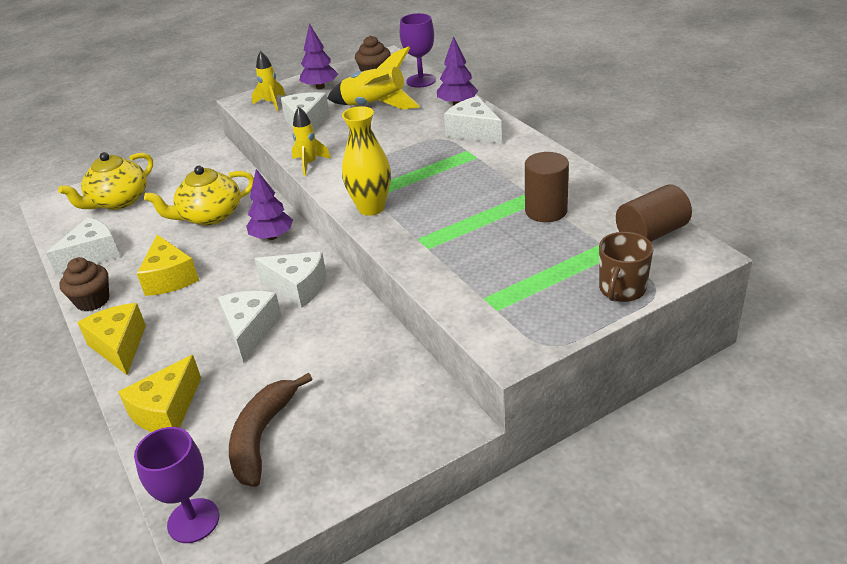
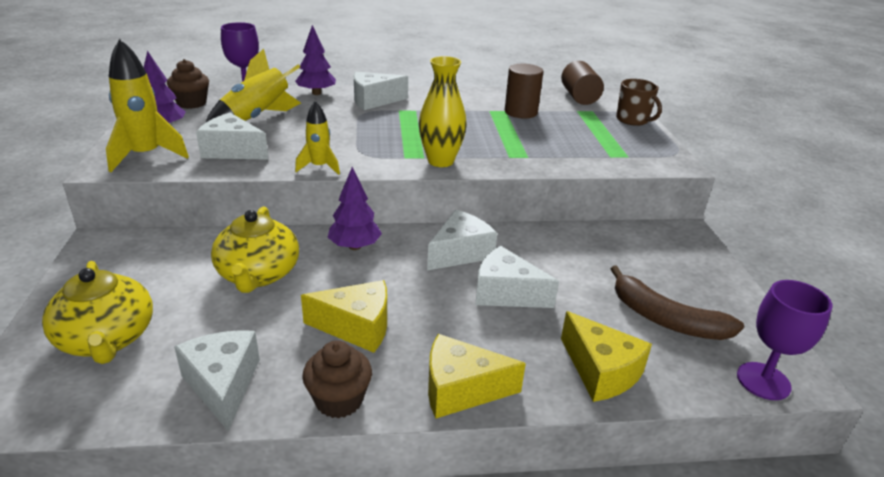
camera: 70 degrees left, 5 degrees down
(271, 103) = (146, 156): yellow rocket -> yellow rocket, size x1.68

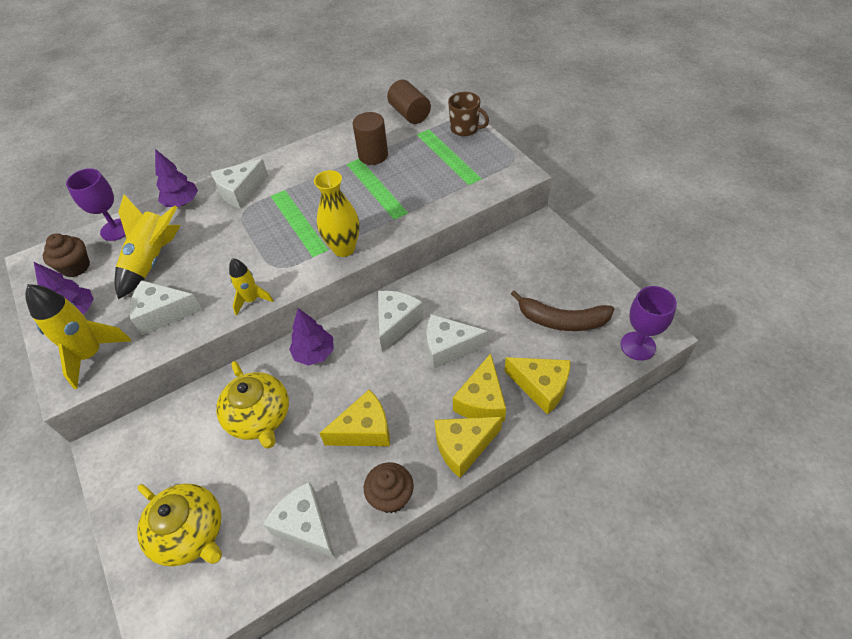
camera: 20 degrees left, 20 degrees up
(514, 355) = (482, 401): none -> yellow cheese

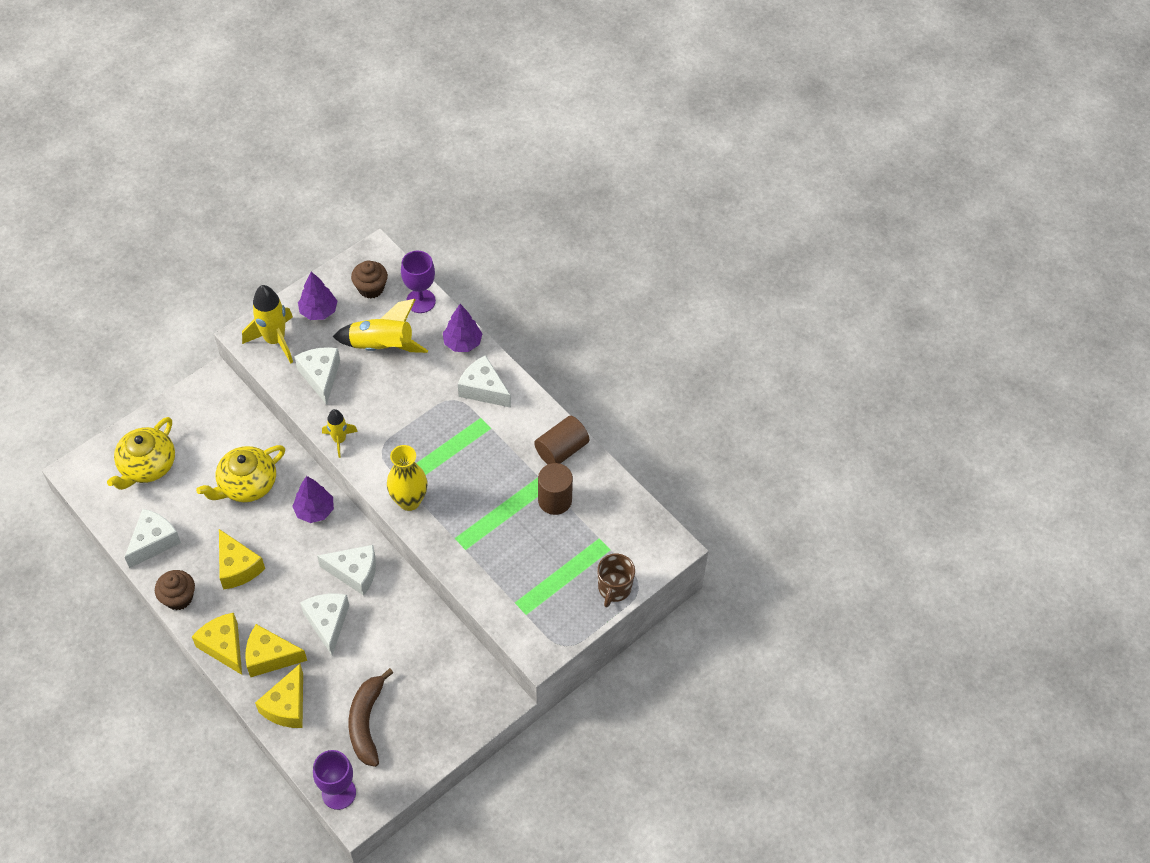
camera: 75 degrees right, 5 degrees up
(409, 114) = (636, 525): brown cylinder -> brown cylinder (561, 450)

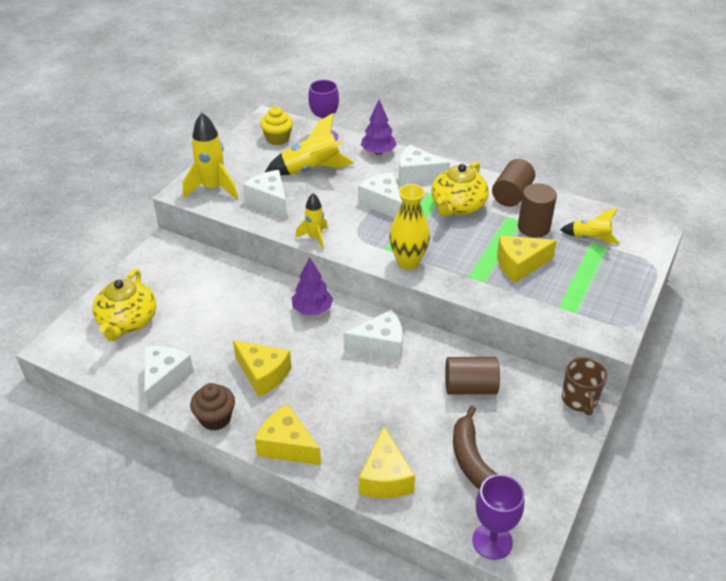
camera: 20 degrees left, 15 degrees down
(247, 484) = (235, 308): yellow teapot -> yellow teapot (457, 206)
(270, 657) = (341, 439): yellow cheese -> yellow cheese (520, 265)
(318, 311) = (241, 162): purple tree -> none
(327, 623) = (380, 392): white cheese -> white cheese (383, 203)
(371, 288) = (277, 139): brown cupcake -> yellow cupcake
(407, 647) = (470, 387): none -> brown cylinder
(601, 533) = (590, 238): none -> yellow rocket
(614, 588) = (634, 271): brown mug -> brown mug (579, 400)

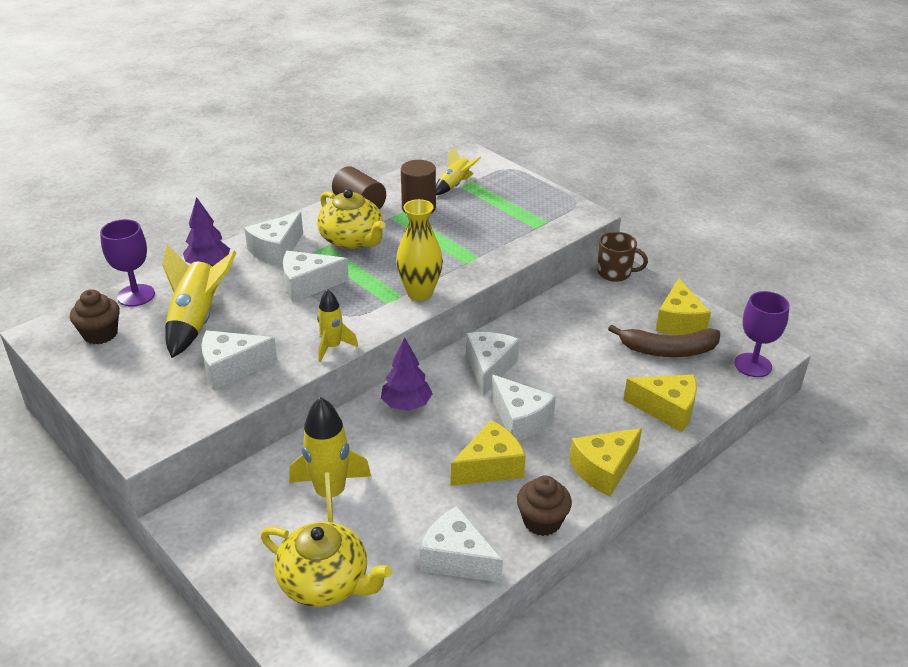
camera: 70 degrees left, 5 degrees down
(213, 188) = (160, 413): yellow rocket -> yellow rocket (330, 495)
(277, 139) = (100, 334): yellow cupcake -> brown cupcake
(325, 379) = (520, 419): none -> white cheese
(470, 387) = (575, 327): brown cylinder -> none
(520, 265) = (467, 231): yellow cheese -> yellow cheese (679, 322)

